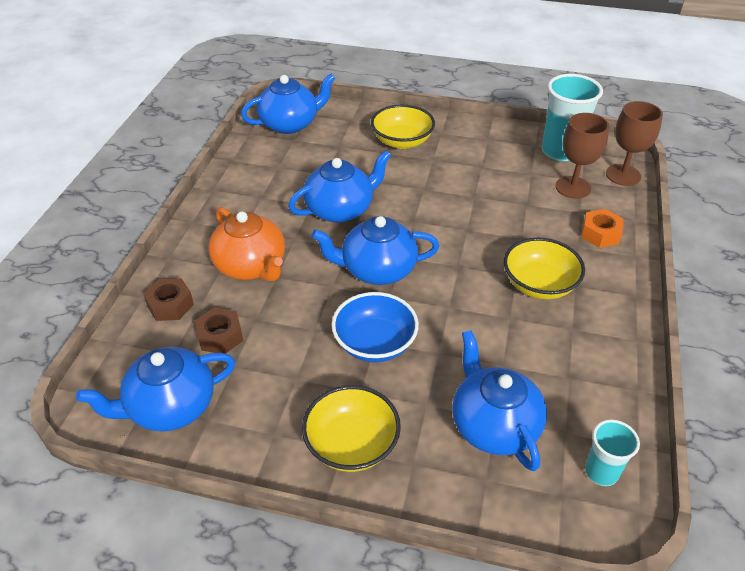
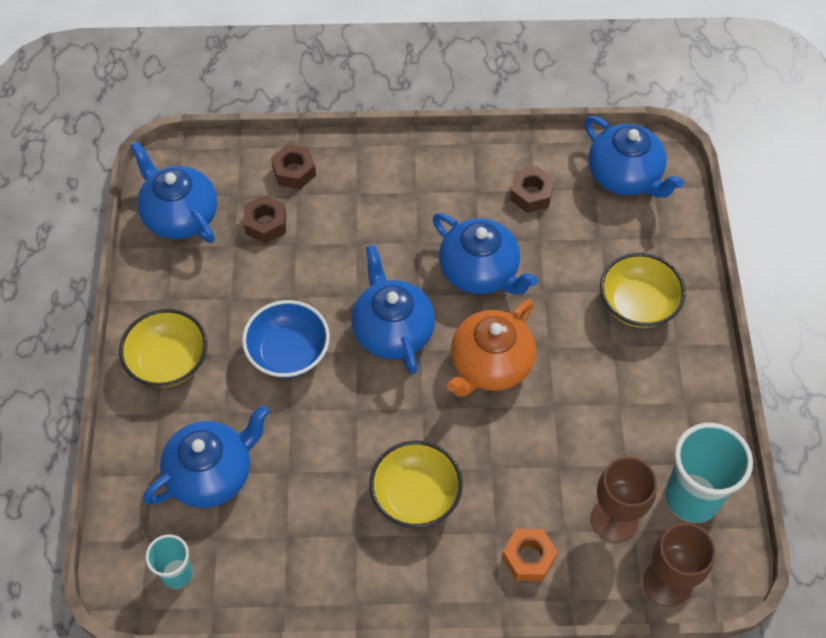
camera: 75 degrees right, 15 degrees up
(251, 266) = (364, 217): orange teapot -> orange teapot (490, 365)
(281, 169) = (531, 194): none -> brown nut

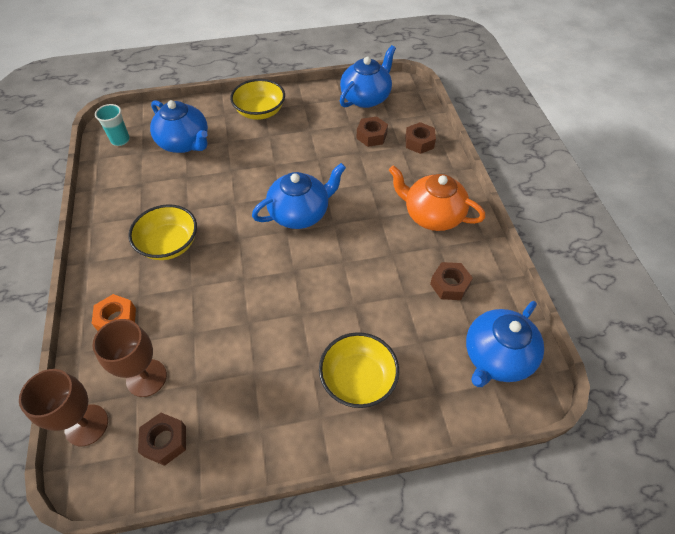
camera: 80 degrees right, 5 degrees down
(288, 352) = (274, 163): blue bowl -> none
(480, 272) = (363, 259): blue teapot -> none
(490, 365) = (279, 275): orange teapot -> orange teapot (432, 215)
(692, 498) = (165, 441): turquoise cup -> brown nut

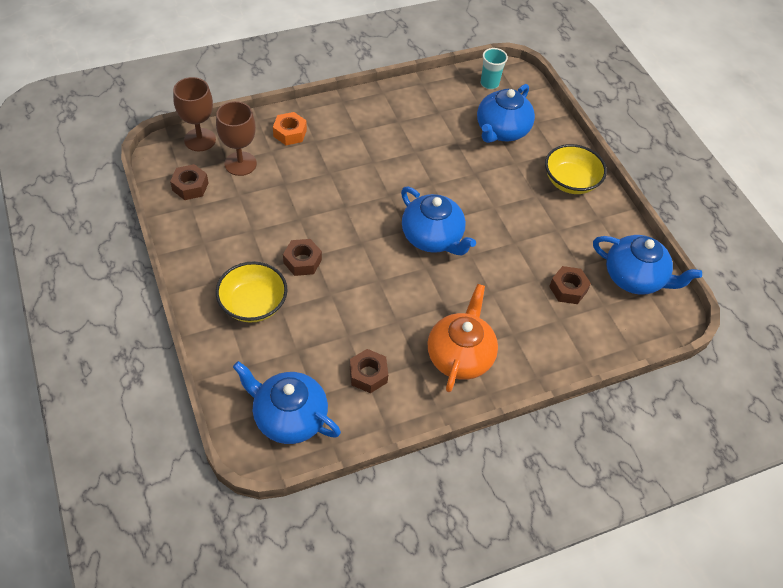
camera: 75 degrees right, 0 degrees up
(169, 244) = (372, 148): yellow bowl -> none
(419, 142) = (573, 338): brown nut -> brown nut (302, 261)

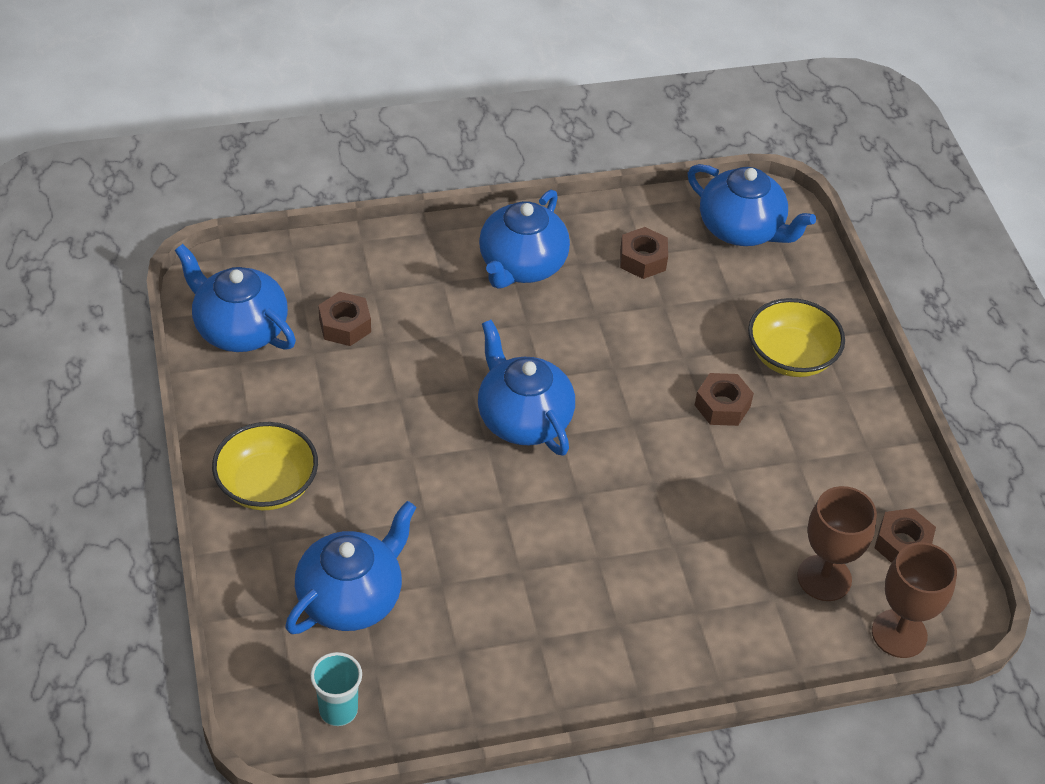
camera: 170 degrees left, 5 degrees down
(290, 133) = (740, 631): orange nut -> none
(460, 356) = (521, 265): orange teapot -> blue teapot

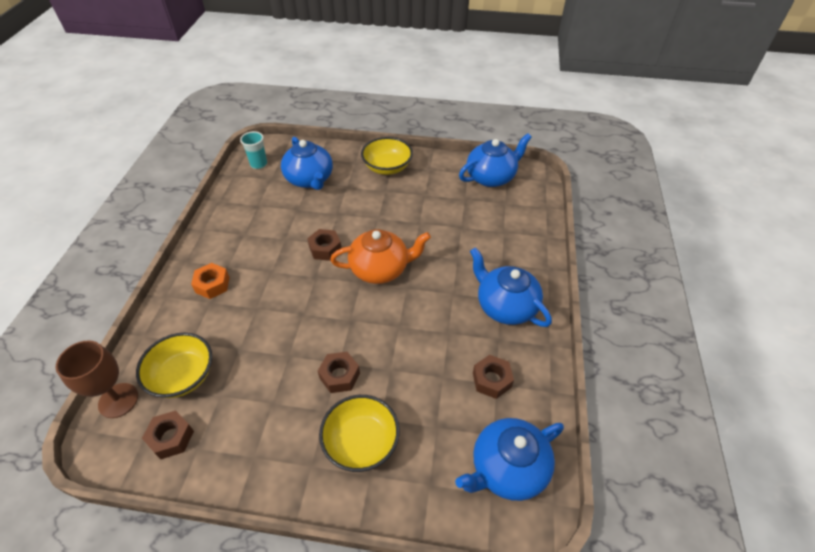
camera: 115 degrees right, 0 degrees up
(345, 325) = (480, 214): brown nut -> brown nut (325, 249)
(523, 419) = (380, 269): blue teapot -> orange teapot
(664, 626) = (212, 285): none -> orange nut
(824, 578) = (183, 376): brown goblet -> yellow bowl

